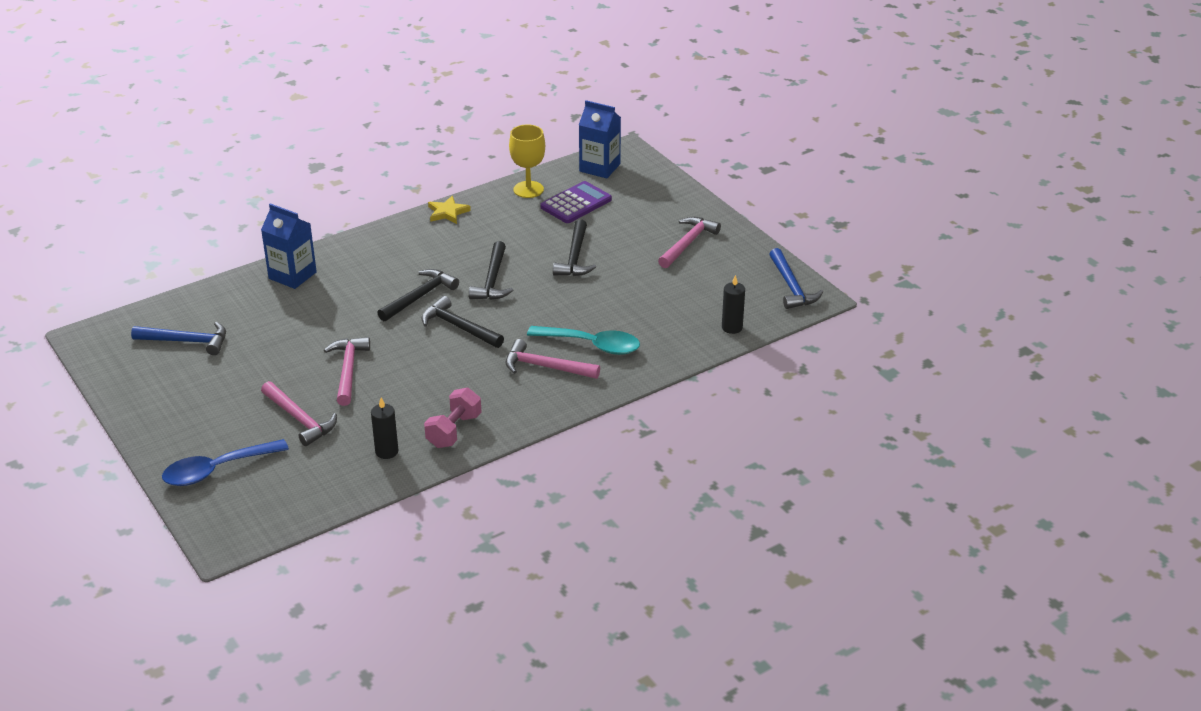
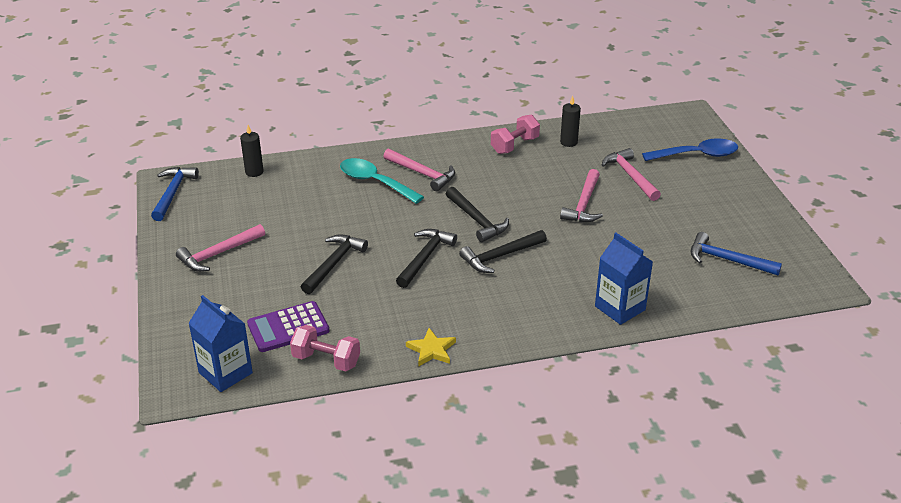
camera: 160 degrees left, 0 degrees up
(528, 189) = (326, 360): yellow goblet -> pink dumbbell

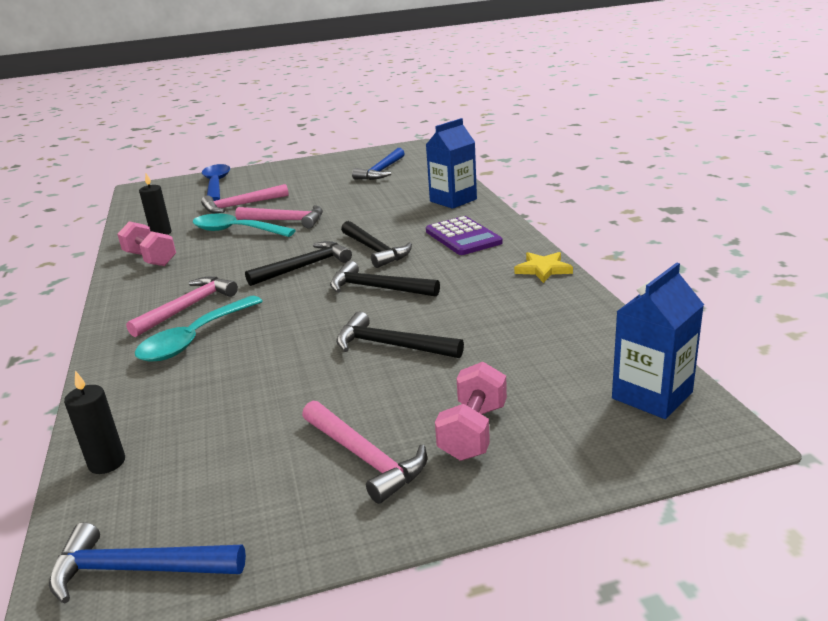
camera: 90 degrees left, 10 degrees down
(288, 327) = (536, 360): purple calculator -> purple calculator (463, 237)
(326, 360) = (588, 325): pink dumbbell -> pink dumbbell (473, 432)
(564, 179) = (236, 231): none -> turquoise spoon

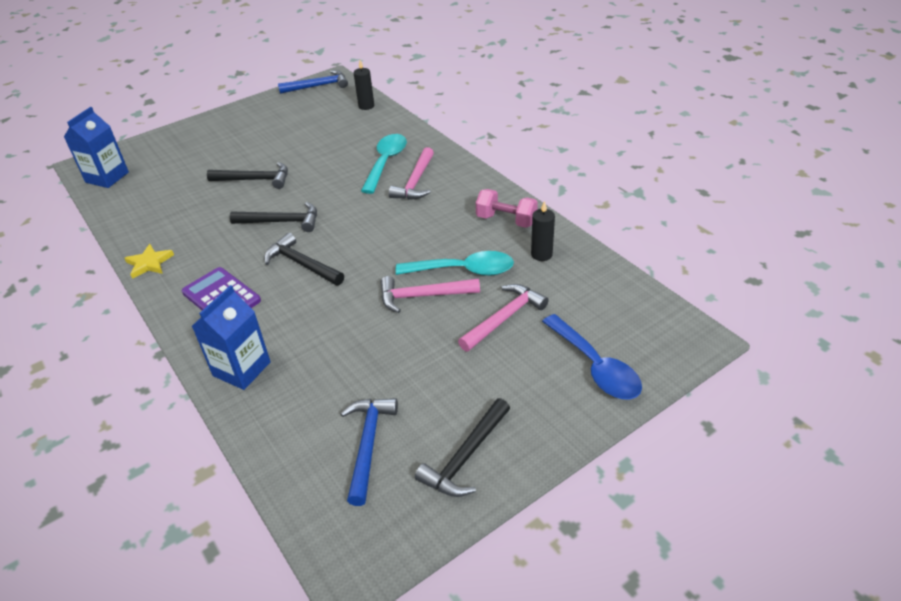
camera: 160 degrees right, 15 degrees up
(304, 267) = (355, 234): black hammer -> black hammer (465, 456)
(364, 458) = (249, 128): pink hammer -> none
(473, 432) = (200, 146): pink dumbbell -> none

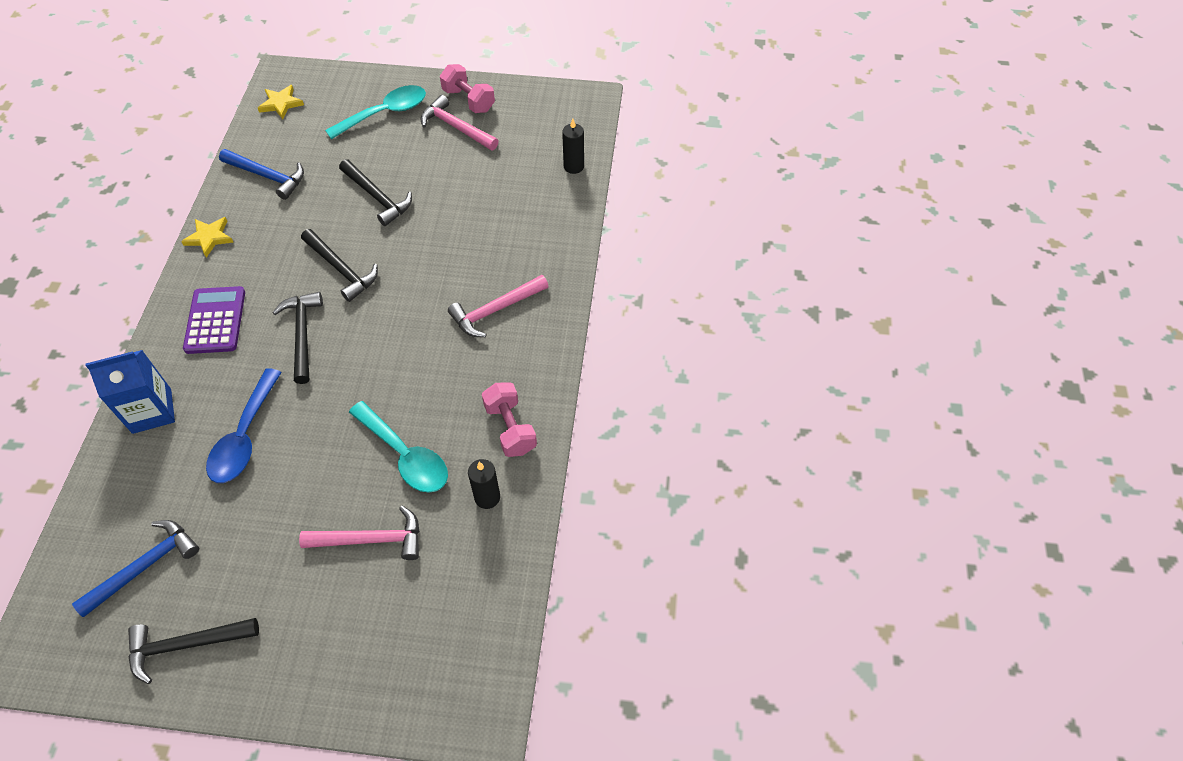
camera: 40 degrees right, 15 degrees up
(107, 177) = (281, 104): blue carton -> yellow star
(252, 113) = (469, 100): none -> pink dumbbell
(318, 86) = (564, 102): blue hammer -> blue hammer (267, 176)
(386, 162) = (501, 262): turquoise spoon -> turquoise spoon (385, 113)
(423, 296) = (343, 455): pink hammer -> pink hammer (456, 127)
(595, 366) = (371, 660): blue spoon -> blue spoon (244, 437)

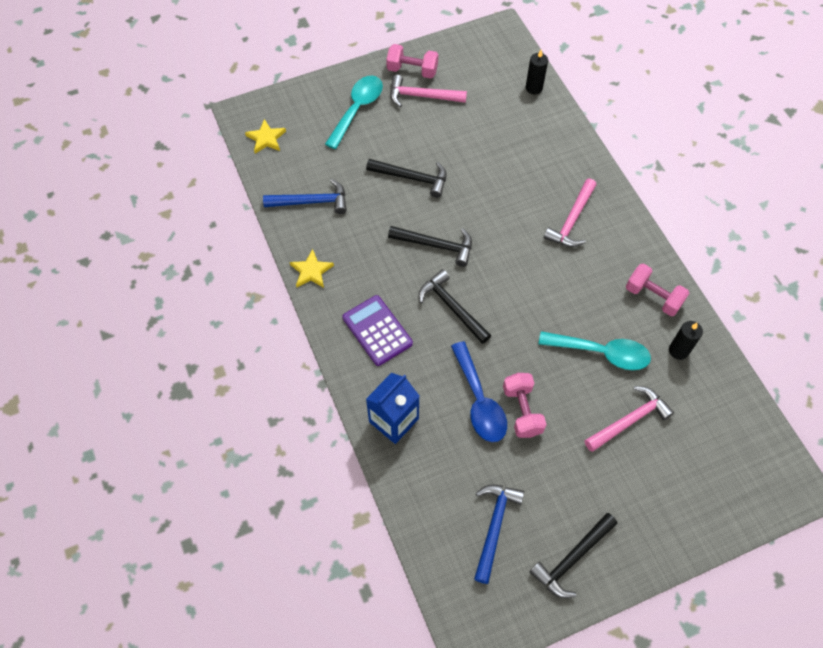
camera: 30 degrees left, 5 degrees up
(275, 469) = (522, 411): none -> pink dumbbell

